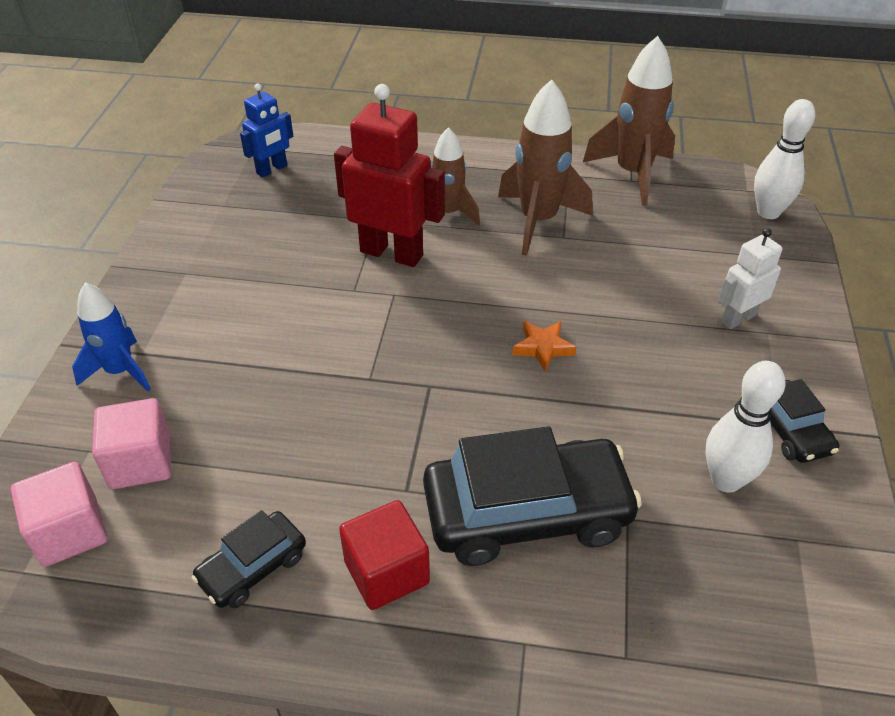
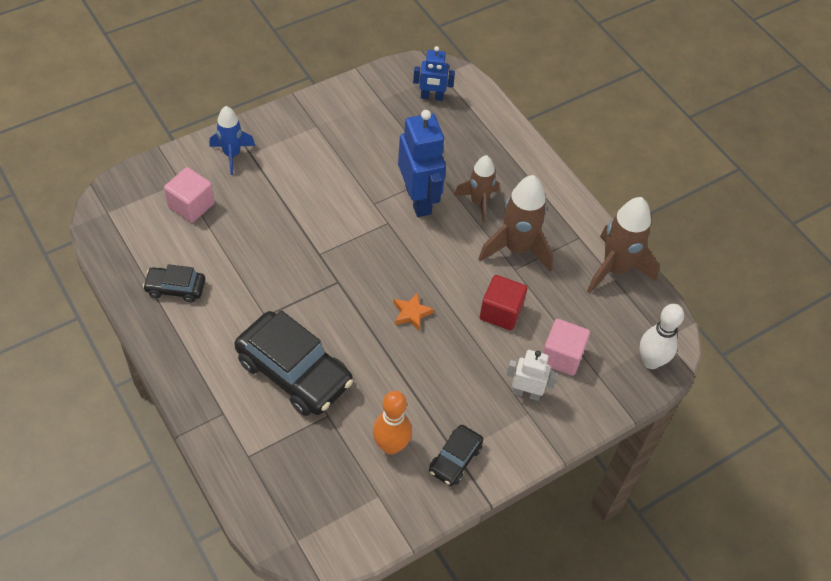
camera: 45 degrees right, 10 degrees up
(70, 532) = (137, 211): pink cube -> pink cube (562, 356)
(386, 572) = (215, 338): red cube -> red cube (501, 312)
(392, 253) = (418, 199): red robot -> blue robot
(726, 480) = (391, 446): white bowling pin -> orange bowling pin

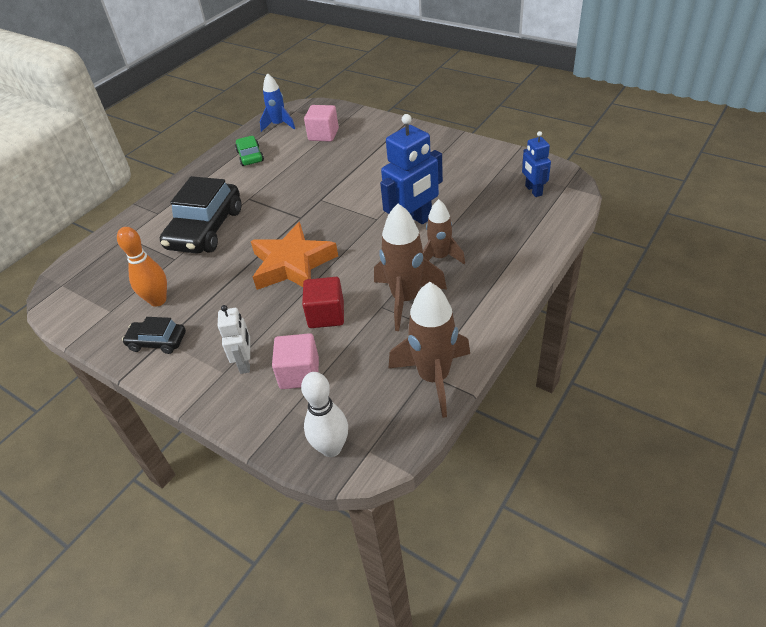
camera: 75 degrees right, 10 degrees down
(175, 288) = (250, 156): black car -> green car
(232, 155) = (381, 131): blue rocket -> blue rocket (279, 125)
(411, 313) = (292, 264): orange star -> orange star, size x2.32

